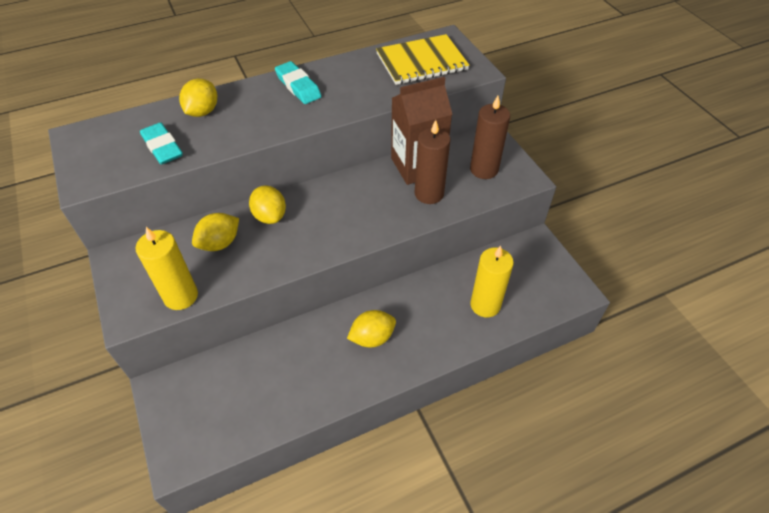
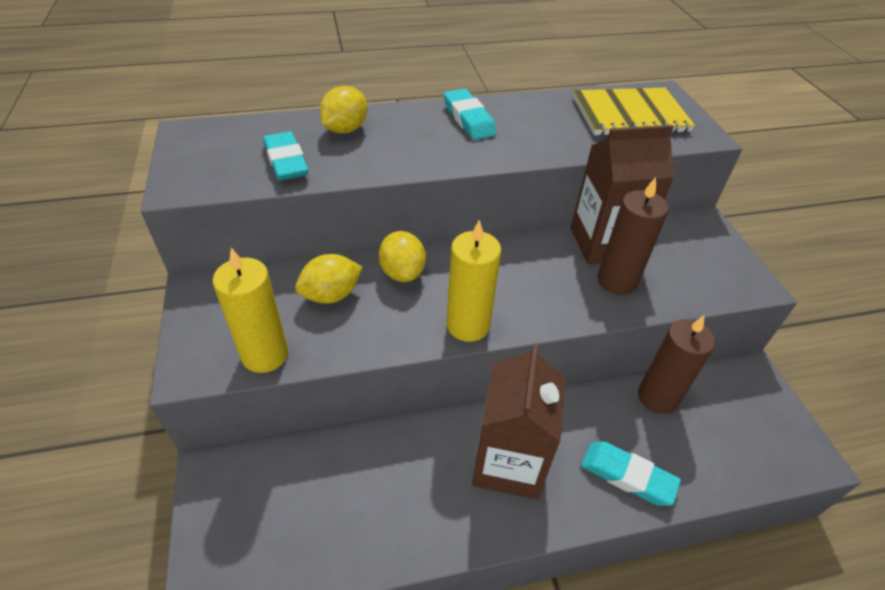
camera: 10 degrees right, 5 degrees down
(372, 337) = (508, 462): yellow lemon -> brown carton
(455, 329) = (627, 476): none -> turquoise eraser
(484, 169) = (694, 263): brown candle -> brown candle (657, 397)
(485, 305) = (673, 448): yellow candle -> yellow candle (468, 325)

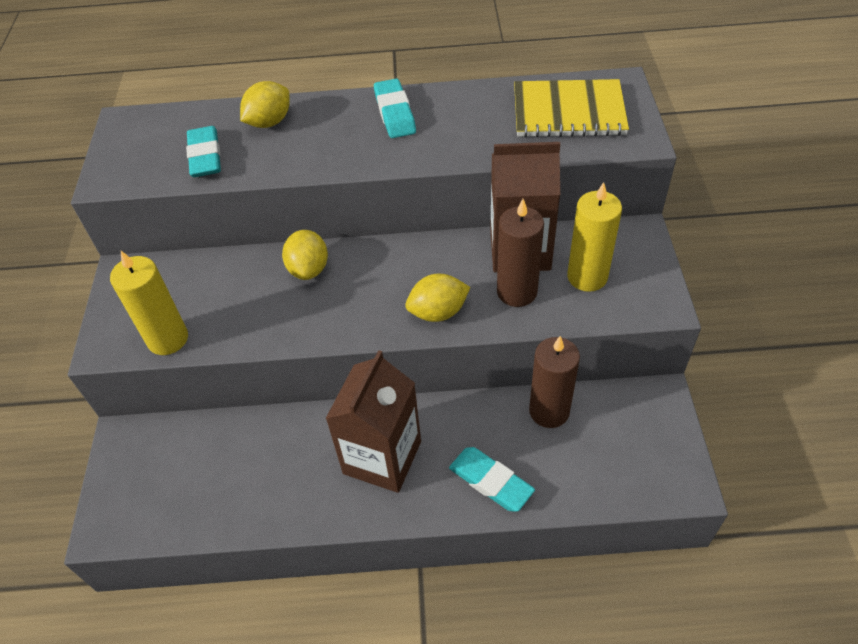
camera: 15 degrees right, 5 degrees up
(331, 295) = (237, 287): yellow lemon -> yellow lemon (438, 312)
(468, 325) = (354, 326): yellow candle -> yellow candle (587, 277)

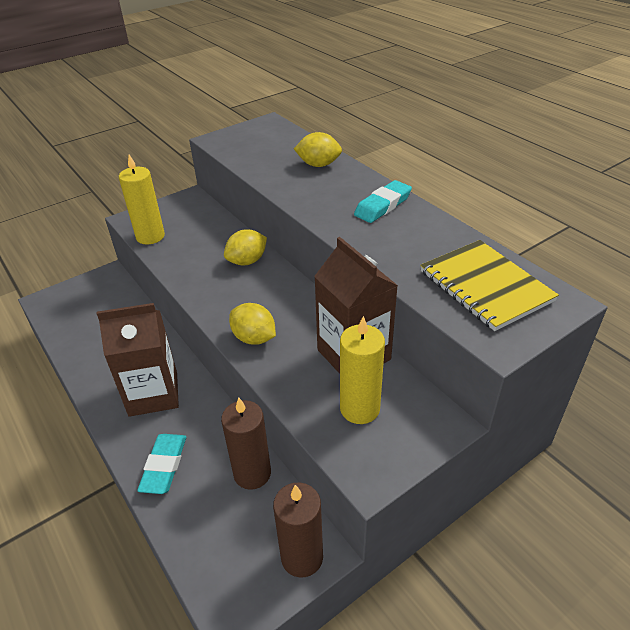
camera: 55 degrees right, 10 degrees down
(205, 156) = (264, 158): turquoise eraser -> none
(517, 292) = (307, 372): brown candle -> brown candle (302, 557)

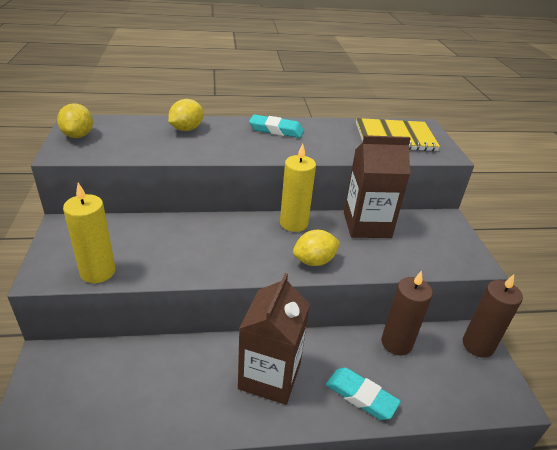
camera: 65 degrees left, 5 degrees down
(247, 261) = (211, 229): yellow lemon -> yellow lemon (78, 135)
(359, 408) = (418, 243): yellow candle -> yellow candle (293, 223)
(382, 205) = (276, 130): turquoise eraser -> turquoise eraser turned 60 degrees counterclockwise

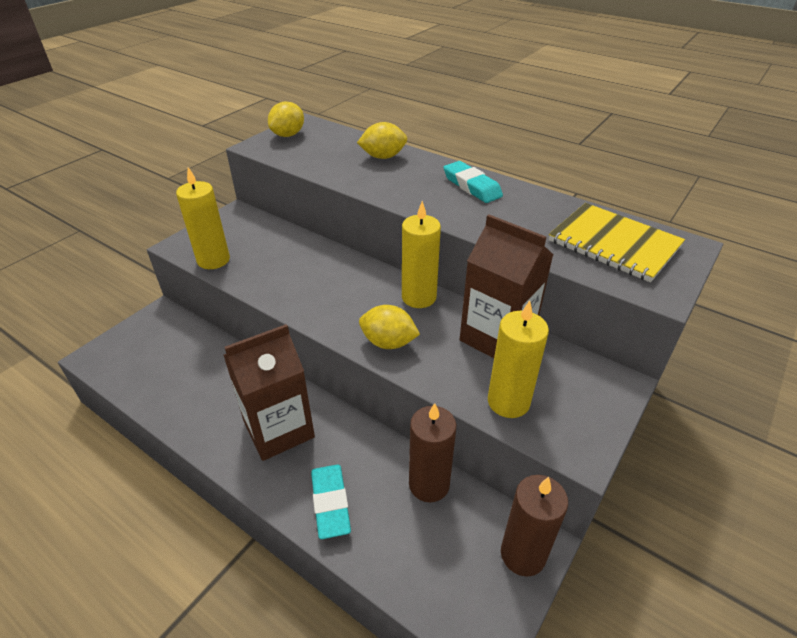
camera: 45 degrees right, 5 degrees up
(418, 257) = (508, 402): none -> yellow candle

